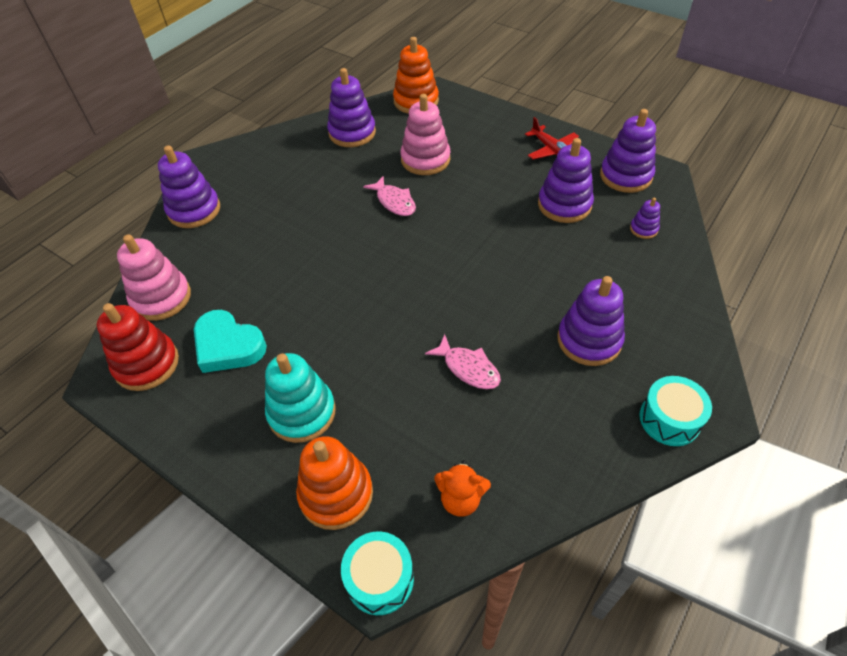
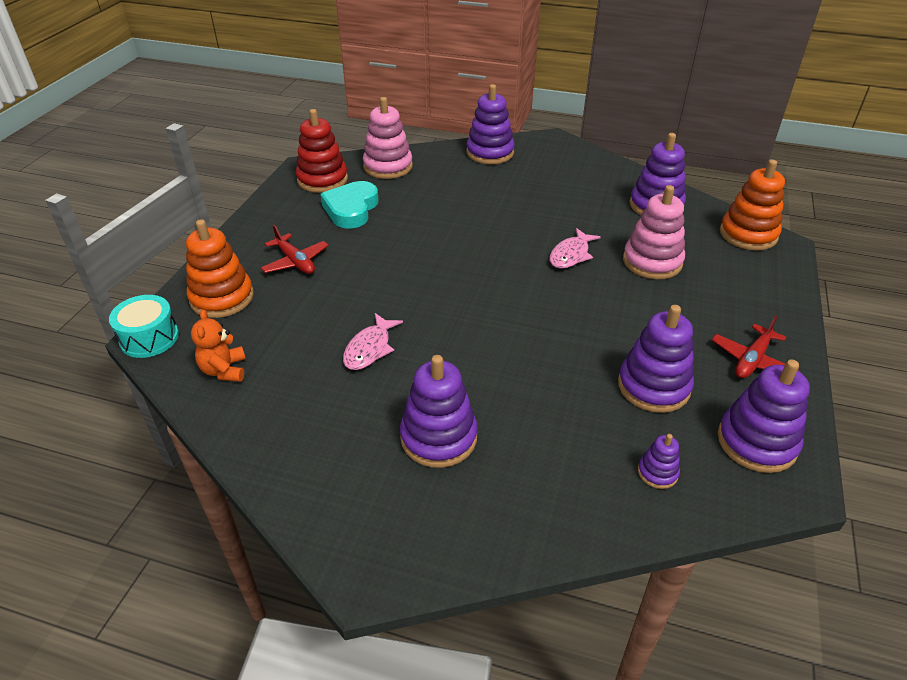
camera: 70 degrees right, 10 degrees down
(302, 412) = (295, 262): turquoise stacking toy -> red plane
(669, 419) = (345, 525): turquoise drum -> none

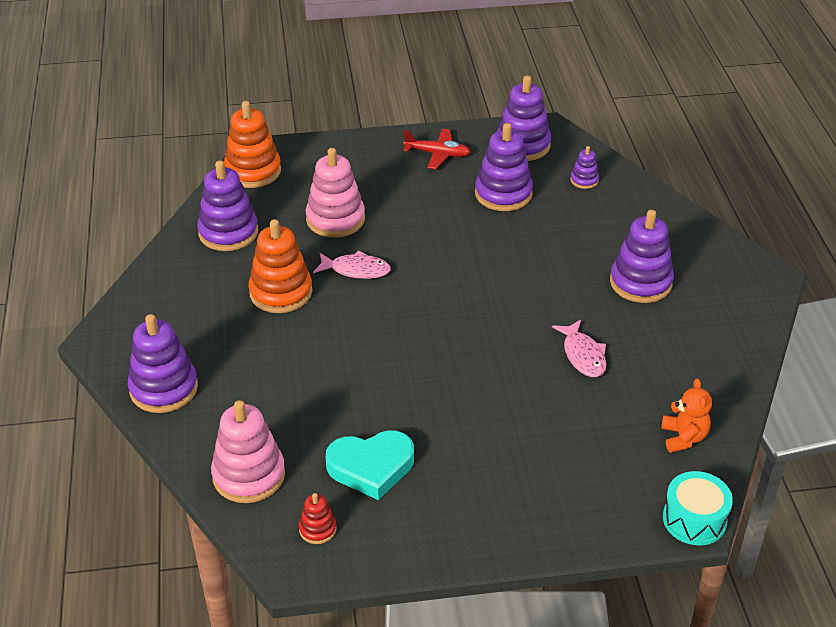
camera: 115 degrees left, 0 degrees up
(222, 298) = (600, 497): orange stacking toy -> orange stacking toy (281, 292)
(224, 370) = (683, 437): orange teddy bear -> orange teddy bear turned 60 degrees counterclockwise
(295, 262) = (502, 468): red plane -> none
(322, 180) = (317, 529): red stacking toy -> red stacking toy, size x0.50
(369, 348) = (583, 355): pink fish -> pink fish turned 75 degrees clockwise

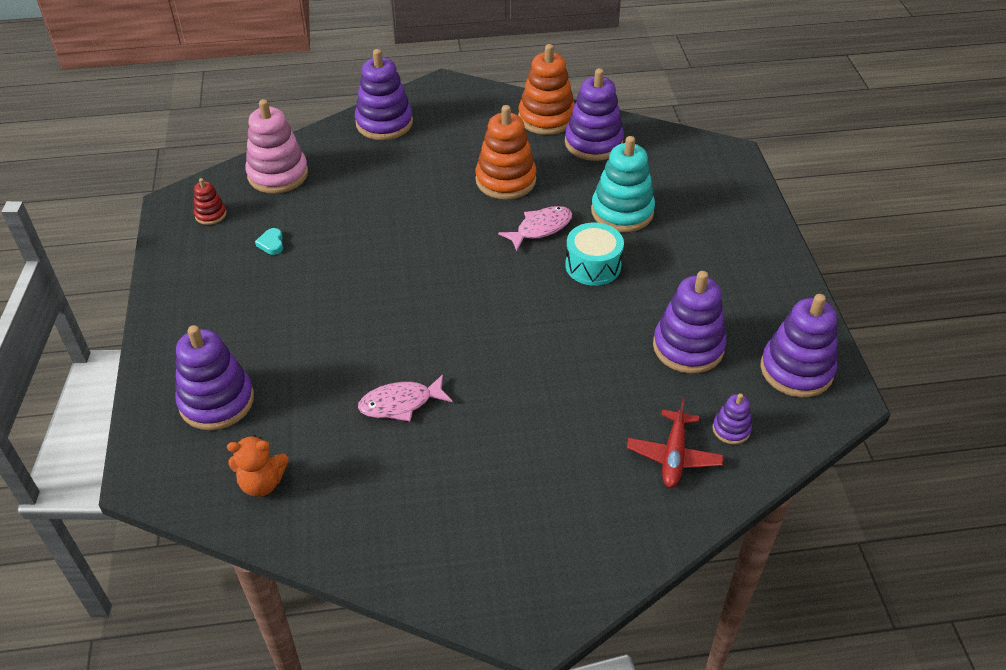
camera: 90 degrees right, 5 degrees up
(253, 171) = (695, 152): orange stacking toy -> orange stacking toy (546, 118)
(335, 219) = (622, 212): pink stacking toy -> turquoise stacking toy
(356, 270) = (540, 228): pink fish -> pink fish turned 135 degrees counterclockwise
(371, 467) = (271, 244): turquoise heart -> turquoise heart, size x0.41
(437, 154) = (758, 290): red plane -> red plane (673, 456)
(640, 282) = (525, 470): purple stacking toy -> purple stacking toy (216, 401)
(694, 519) = (148, 478): turquoise drum -> turquoise drum (593, 265)

